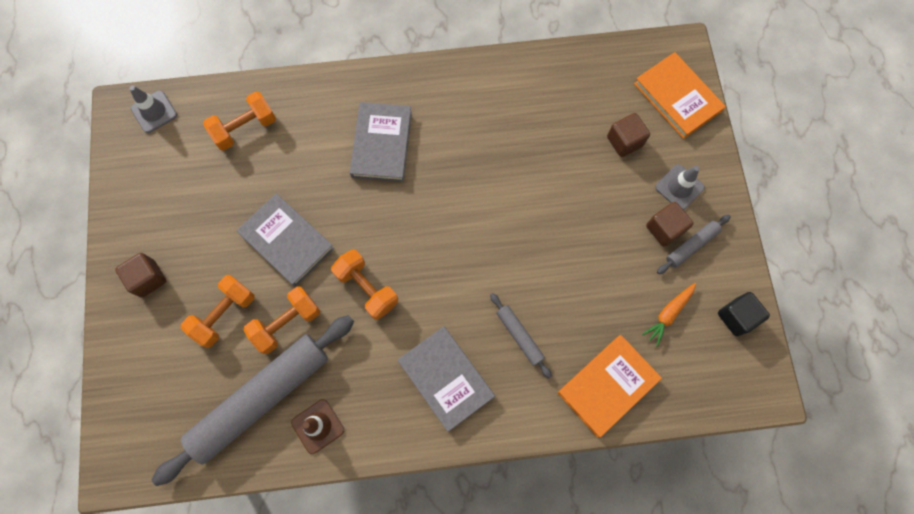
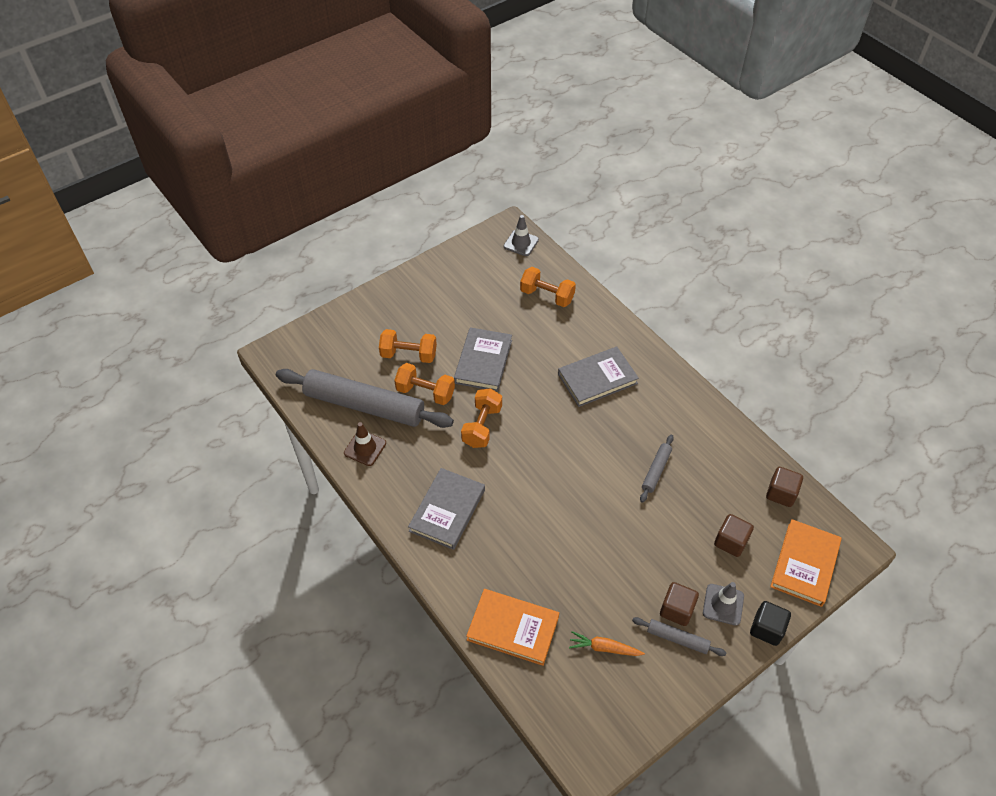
camera: 60 degrees right, 20 degrees down
(148, 279) = (406, 302): brown cube -> brown cube (781, 493)
(519, 336) = (512, 544): grey rolling pin -> grey rolling pin (656, 471)
(736, 317) = (639, 706): black cube -> black cube (766, 629)

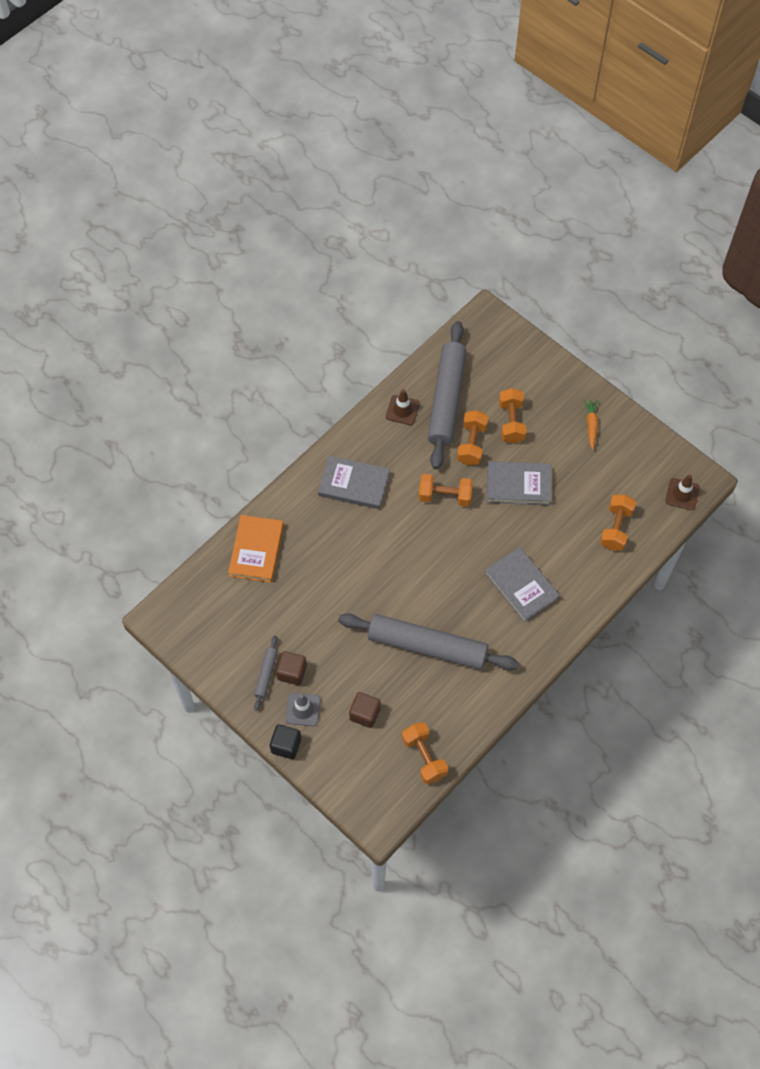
camera: 80 degrees right, 10 degrees up
(521, 243) = (682, 494): grey traffic cone -> brown traffic cone
(604, 648) = (250, 619): orange carrot -> orange carrot (591, 425)
(656, 471) = (427, 646): grey rolling pin -> grey rolling pin, size x2.31
(781, 493) = (424, 757): brown cube -> orange dumbbell
(804, 564) = (353, 778): orange book -> none

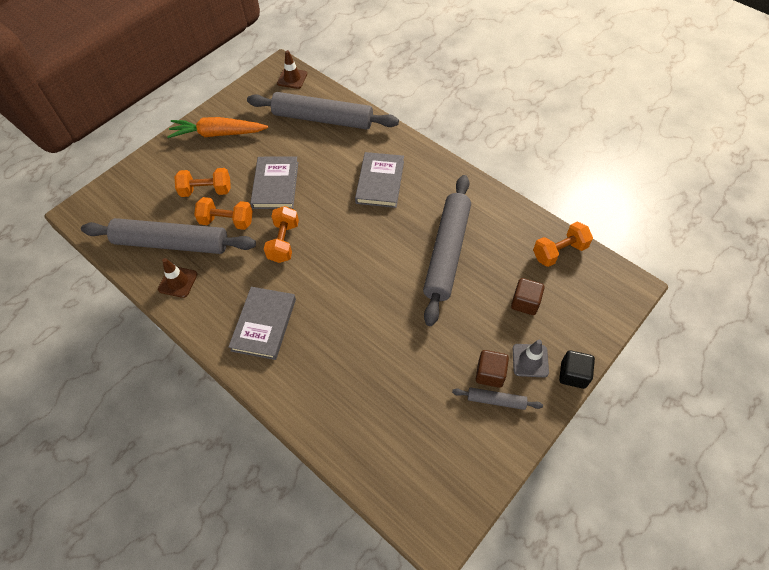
camera: 90 degrees left, 5 degrees down
(256, 550) = (343, 422): orange book -> none
(521, 586) = (380, 182): grey book -> grey book turned 45 degrees counterclockwise
(591, 425) = (218, 134): orange carrot -> orange carrot, size x1.87
(616, 528) = (323, 119): orange dumbbell -> grey rolling pin

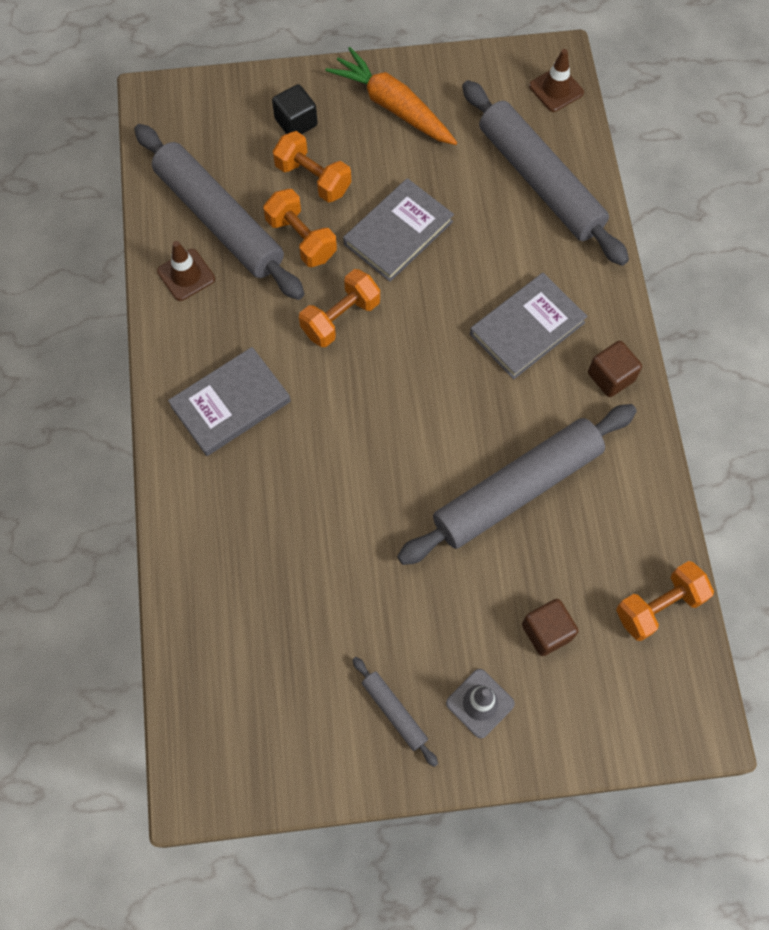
camera: 40 degrees right, 10 degrees up
(490, 374) = (418, 677): brown cube -> brown cube (611, 377)
(559, 252) = (659, 606): orange dumbbell -> orange dumbbell turned 45 degrees counterclockwise
(573, 374) = (512, 764): black cube -> black cube (296, 122)

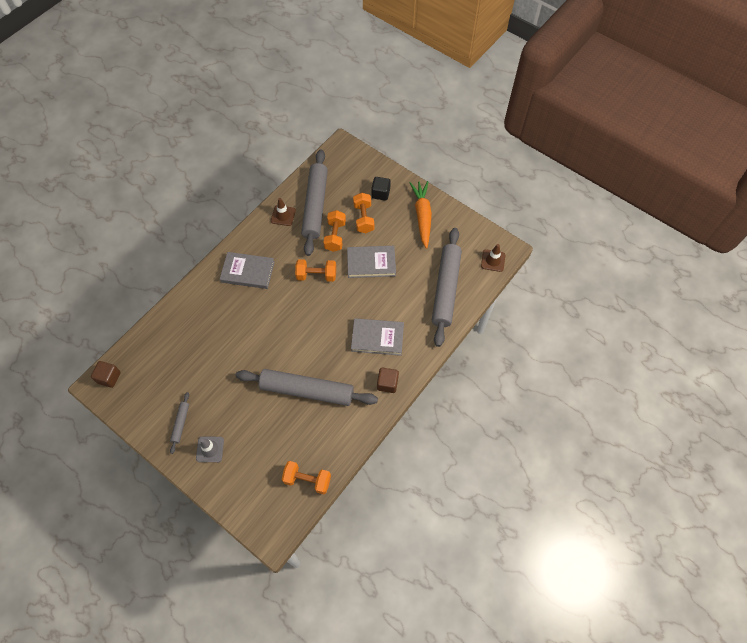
camera: 45 degrees right, 5 degrees down
(546, 631) = (259, 448): brown cube -> brown cube (109, 377)

